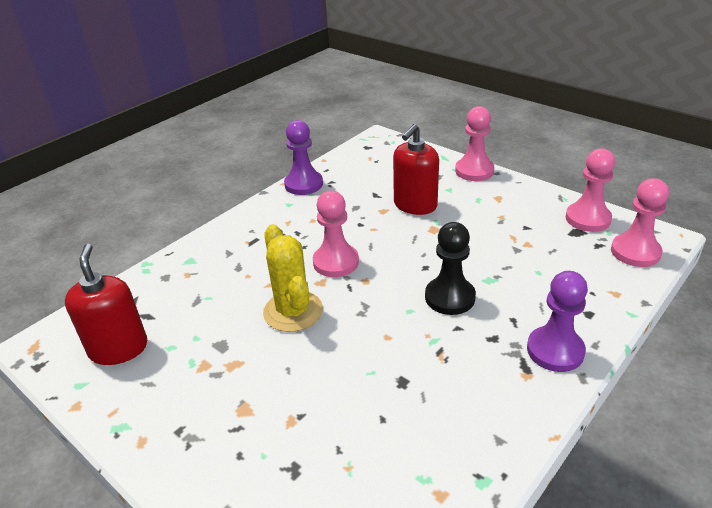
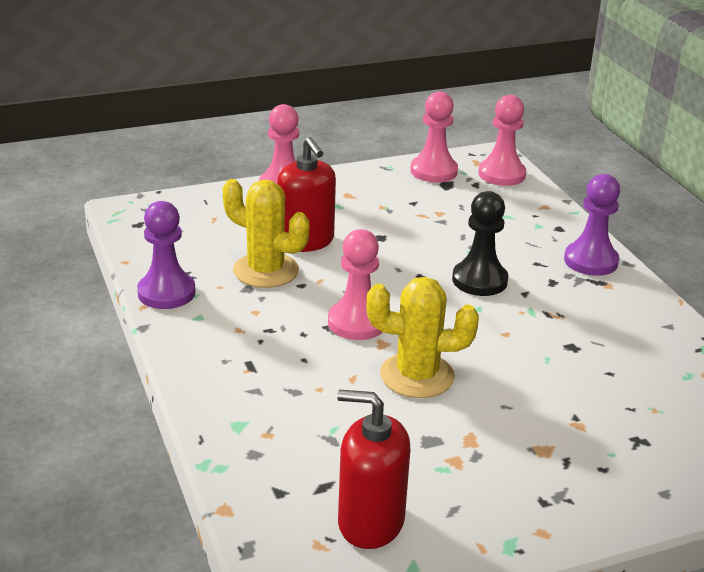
camera: 65 degrees left, 5 degrees down
(362, 205) = (266, 271): none -> yellow cactus

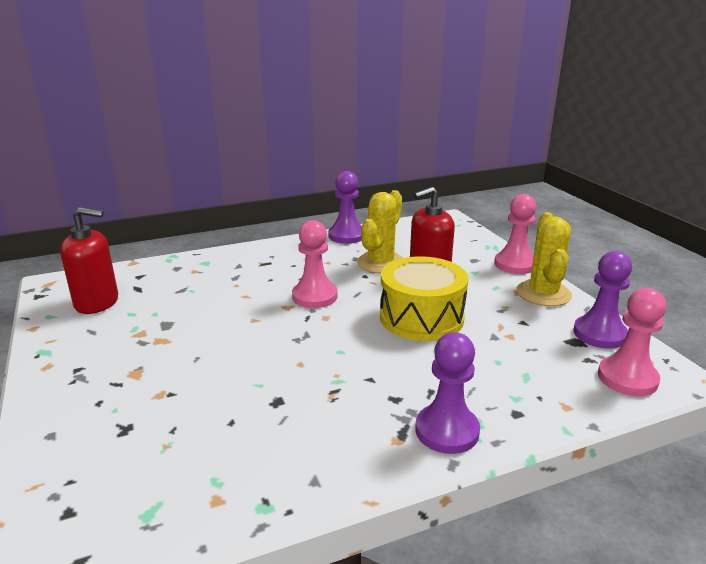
camera: 90 degrees right, 5 degrees down
(370, 522) = (97, 302): red soap dispenser -> red soap dispenser turned 75 degrees clockwise
(407, 255) = (421, 317): none -> yellow drum
(417, 376) = (243, 320): yellow cactus -> yellow cactus (543, 293)
(433, 171) = (599, 334): pink pawn -> purple pawn
(479, 280) = (387, 353): black pawn -> none

